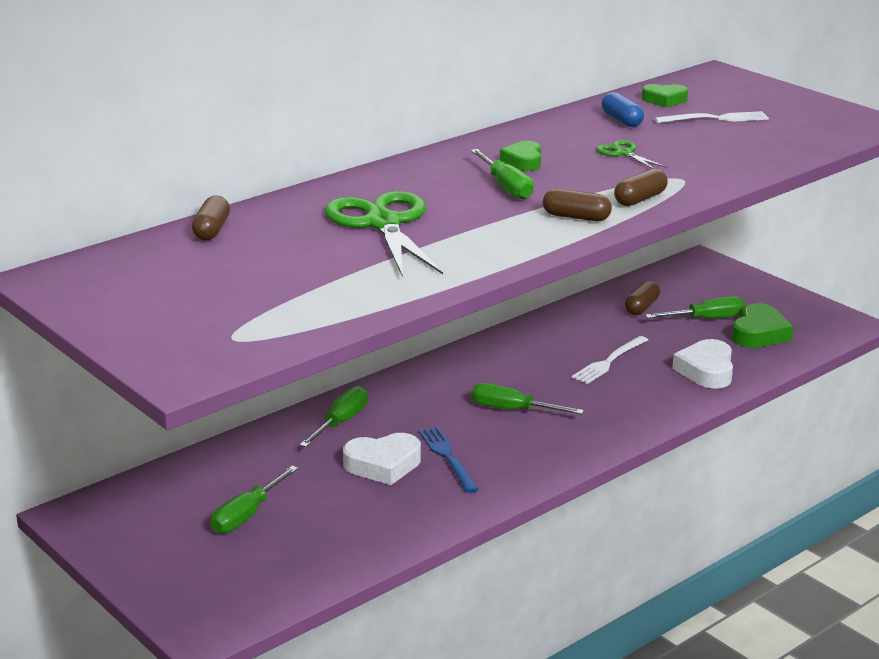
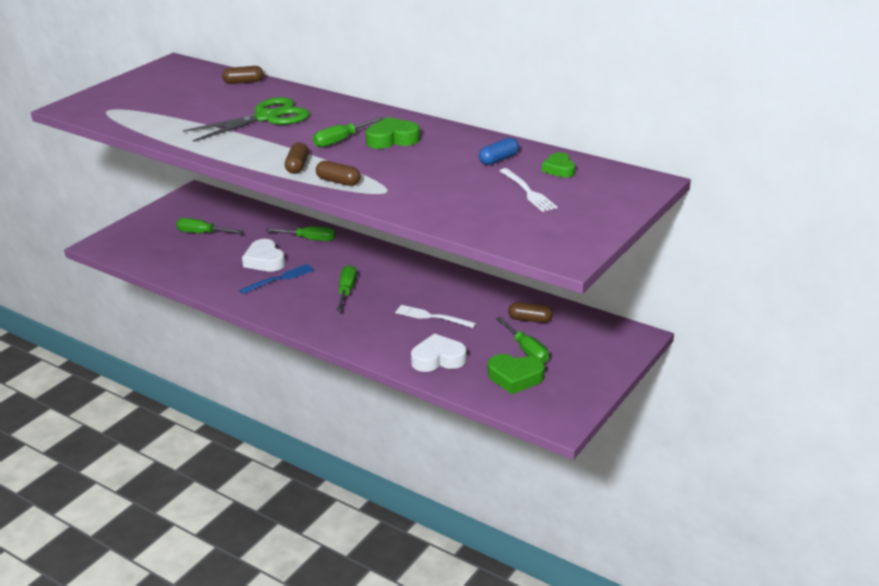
camera: 75 degrees right, 5 degrees up
(523, 161) = (392, 139): green heart -> green heart, size x1.51
(624, 153) = (427, 167): green scissors -> none

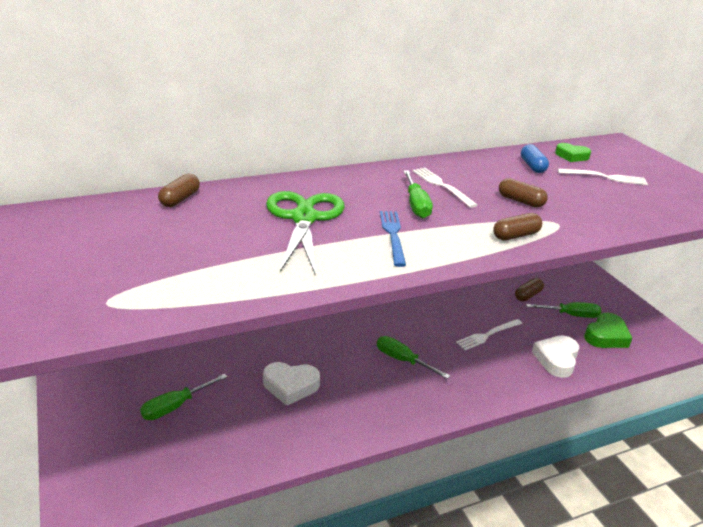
camera: 60 degrees left, 0 degrees up
(280, 279) = (338, 390): blue fork -> blue fork (393, 235)
(297, 166) = (455, 242): brown capsule -> brown capsule (520, 201)
(310, 239) = (282, 342): green screwdriver -> none
(392, 139) = (441, 186): green heart -> white fork

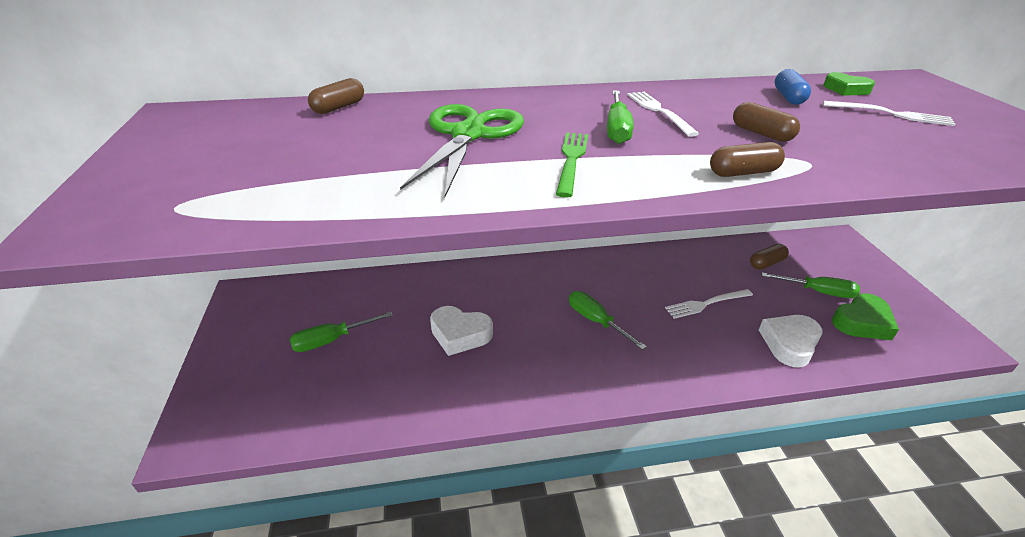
camera: 15 degrees right, 5 degrees up
(393, 235) = (571, 160): blue fork -> green fork

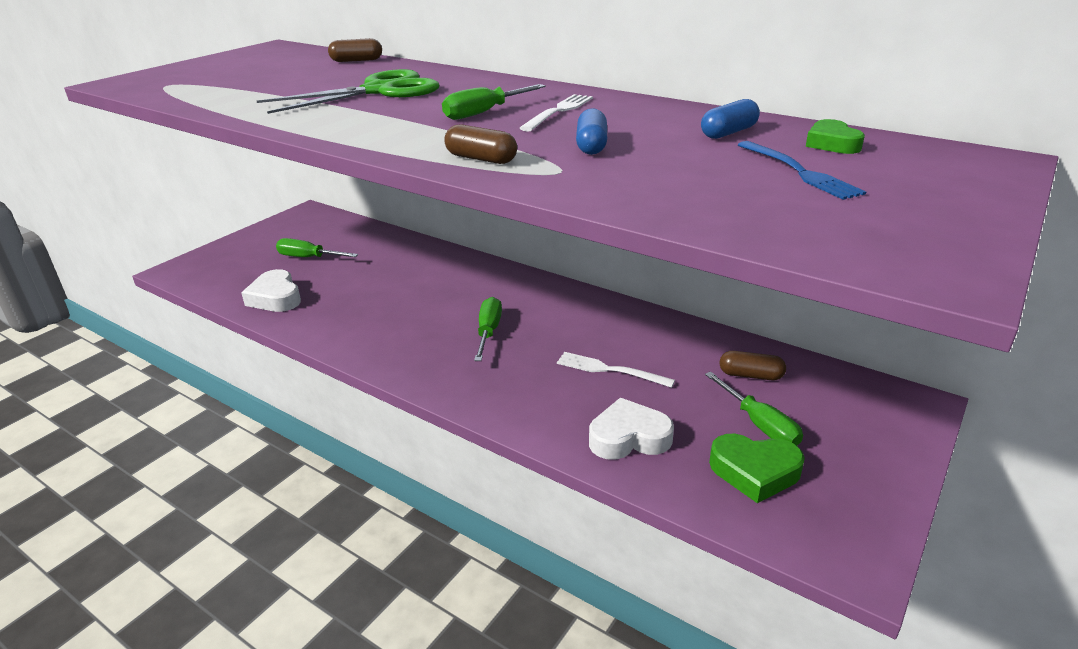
camera: 45 degrees right, 5 degrees down
(460, 334) = (382, 291): white heart -> white heart (275, 297)
(571, 160) = (394, 119): green fork -> none
(761, 134) = (591, 145): brown capsule -> blue capsule
(891, 114) = (799, 172): white fork -> blue fork

